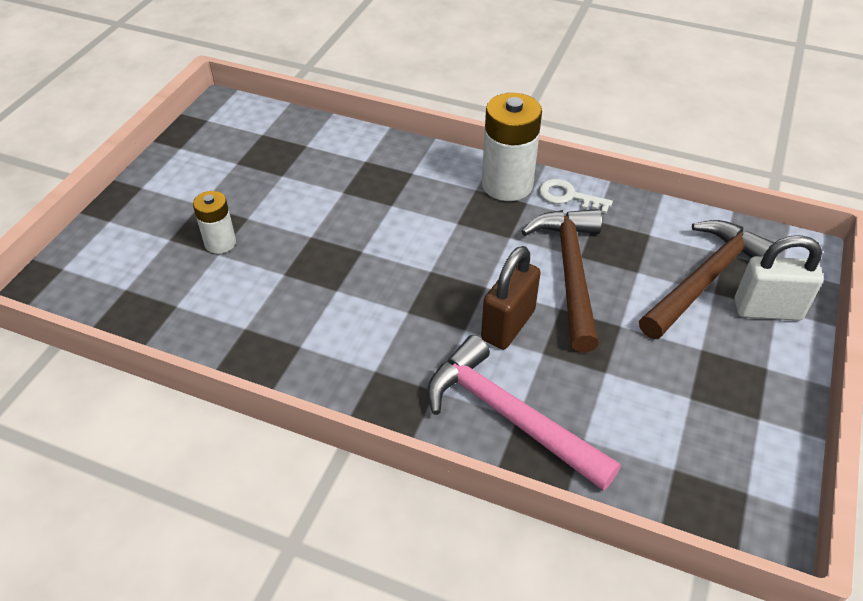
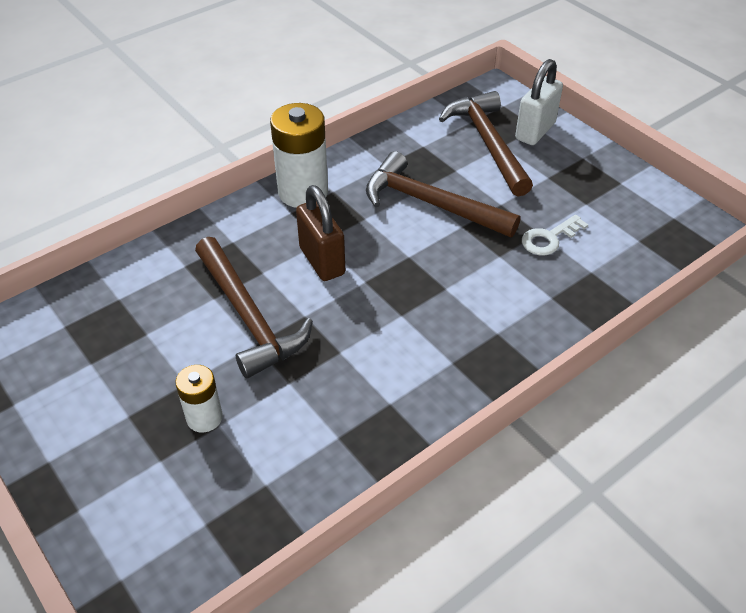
camera: 60 degrees left, 0 degrees up
(336, 219) = (248, 317): none -> brown hammer
(508, 325) = (459, 262): brown padlock -> brown padlock (322, 261)
(509, 416) = (548, 301): pink hammer -> none
(568, 196) = (348, 166): white key -> white key (549, 238)

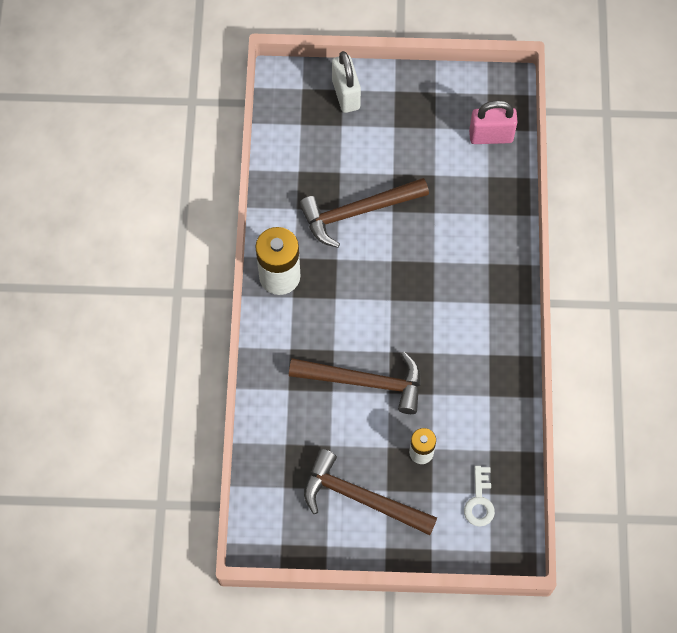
camera: 50 degrees left, 20 degrees up
(322, 261) = (353, 310): brown padlock -> none
(488, 143) = (331, 132): brown hammer -> brown hammer (361, 498)
(549, 238) = (445, 174): white key -> white key (479, 501)
(635, 246) = (491, 136): none -> pink padlock

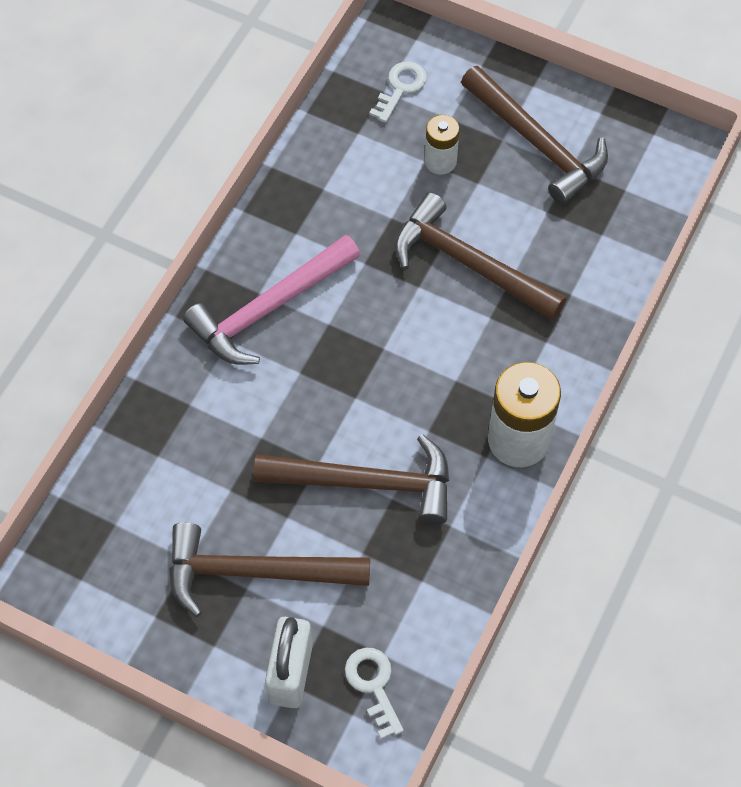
camera: 155 degrees left, 5 degrees down
(298, 106) = (373, 685): none -> white key
(394, 136) = (255, 572): none -> brown hammer
(476, 294) = (269, 308): none -> pink hammer
(491, 136) = (117, 512): pink padlock -> none

